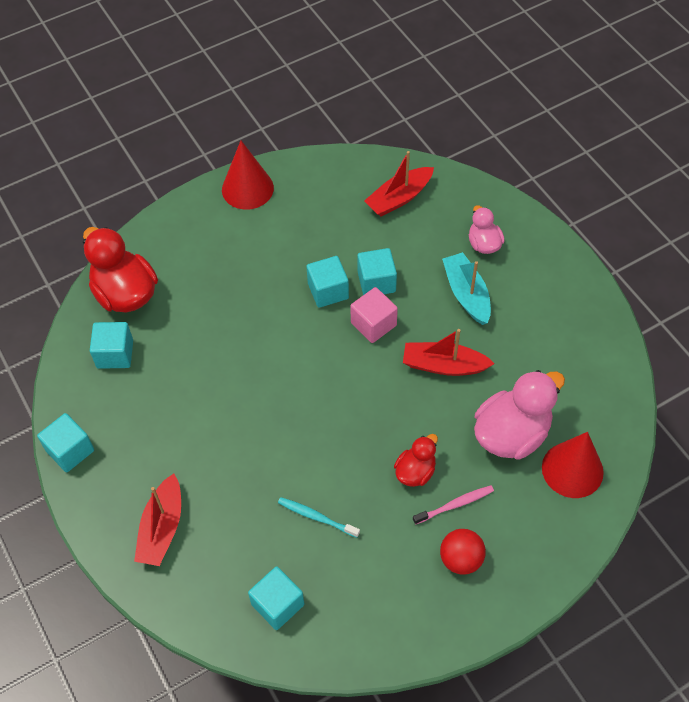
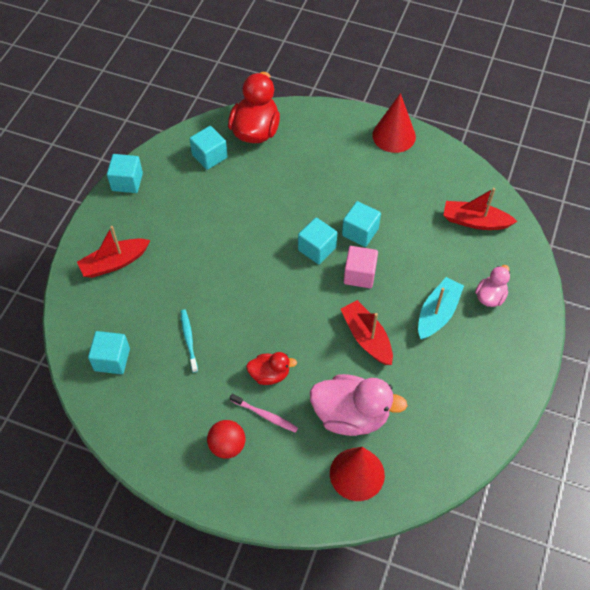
camera: 50 degrees right, 0 degrees up
(376, 282) = (394, 254): turquoise cube -> turquoise cube (317, 249)

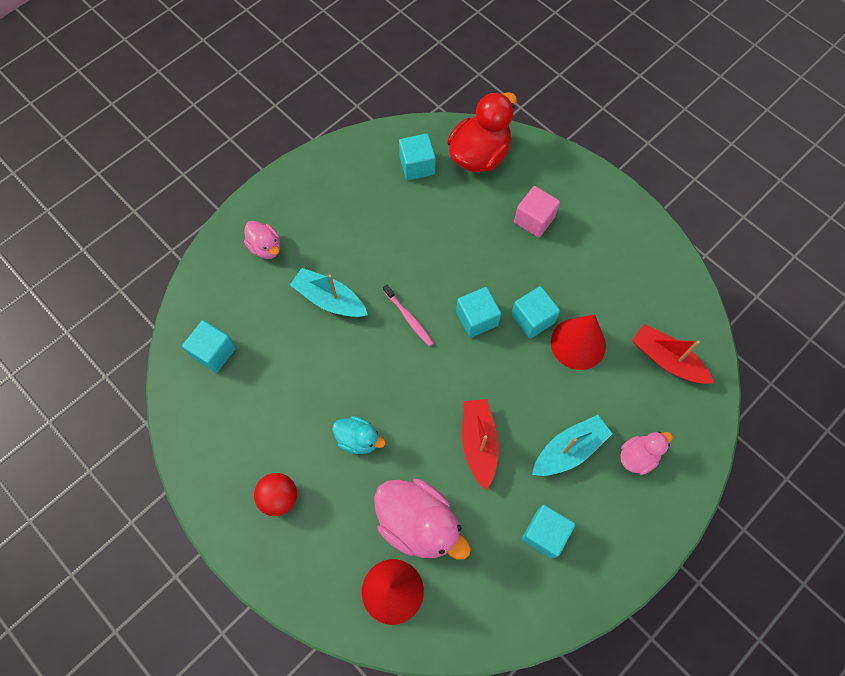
camera: 25 degrees right, 10 degrees up
(114, 263) = (265, 247): red boat -> pink duck
(127, 182) = (320, 162): turquoise cube -> turquoise cube (545, 533)
(189, 339) = (297, 364): turquoise toothbrush -> none
(190, 281) = (329, 299): none -> turquoise boat
(265, 415) = (332, 482): pink toothbrush -> pink toothbrush (409, 318)
(269, 374) = (358, 439): red duck -> turquoise duck
(359, 275) = (507, 368): pink cube -> pink cube (534, 220)
(394, 136) = (627, 219): red cone -> red cone (578, 343)

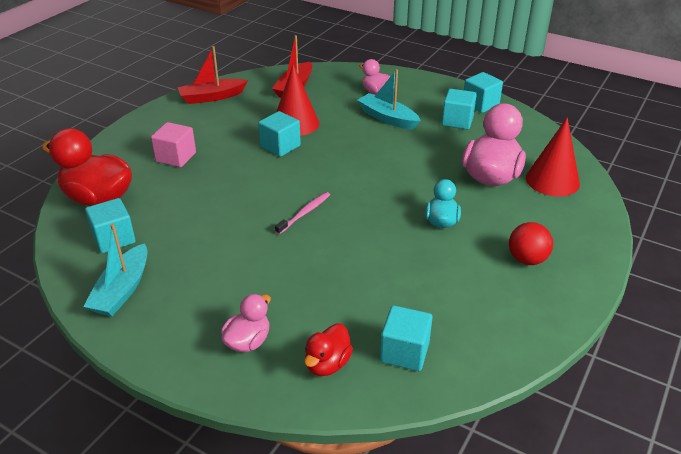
camera: 105 degrees left, 30 degrees down
(224, 295) = (327, 364): none -> red duck
(329, 299) = (302, 271): turquoise boat -> turquoise boat (122, 290)
(477, 318) = (290, 174): turquoise cube -> turquoise cube (480, 104)
(479, 443) = (406, 157): red boat -> red boat (212, 97)

